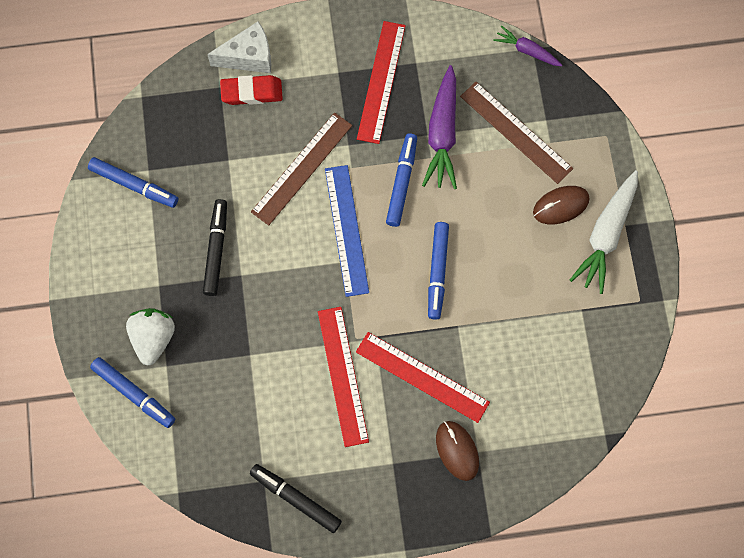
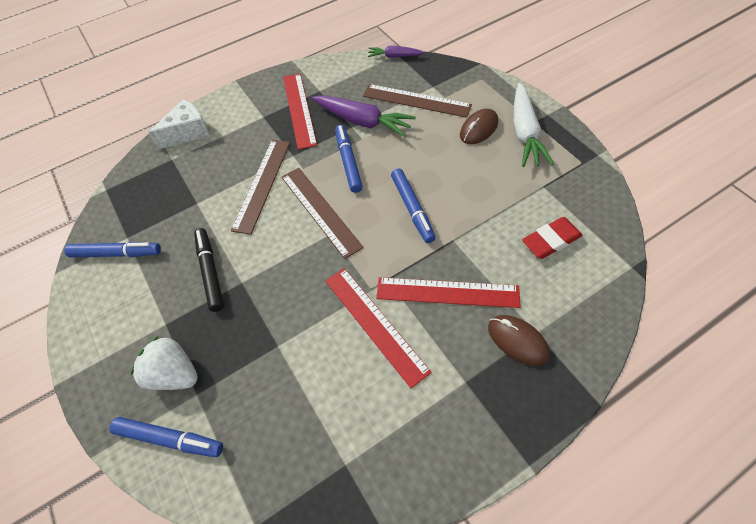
camera: 20 degrees left, 15 degrees down
(153, 338) = (174, 374): white strawberry -> white strawberry turned 45 degrees counterclockwise
(252, 92) = (199, 152): red eraser -> red eraser (551, 241)
(296, 499) = (388, 467): black marker -> none
(347, 230) = (320, 210): blue ruler -> brown ruler
(442, 134) = (362, 121): purple carrot -> purple carrot turned 45 degrees counterclockwise

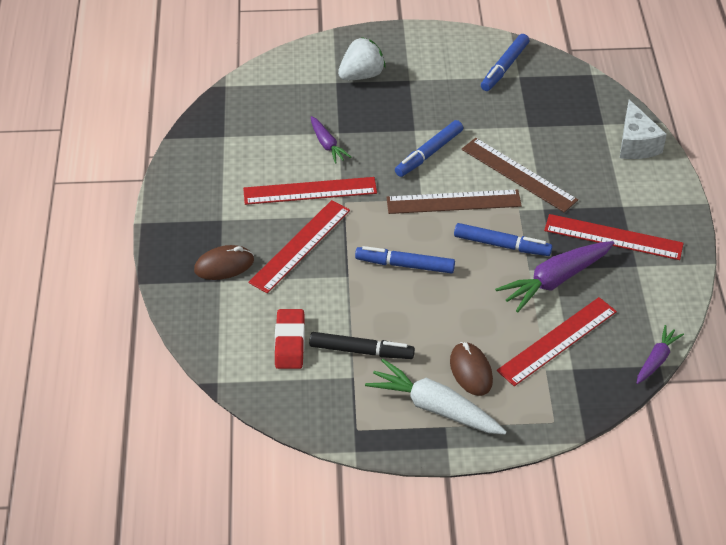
camera: 115 degrees right, 10 degrees down
(170, 439) = (314, 63): blue marker -> blue marker (429, 153)
(210, 272) = (440, 115): black marker -> black marker (361, 351)
(301, 346) = (327, 144): none -> purple carrot
(416, 101) = (557, 341): brown ruler -> red ruler

